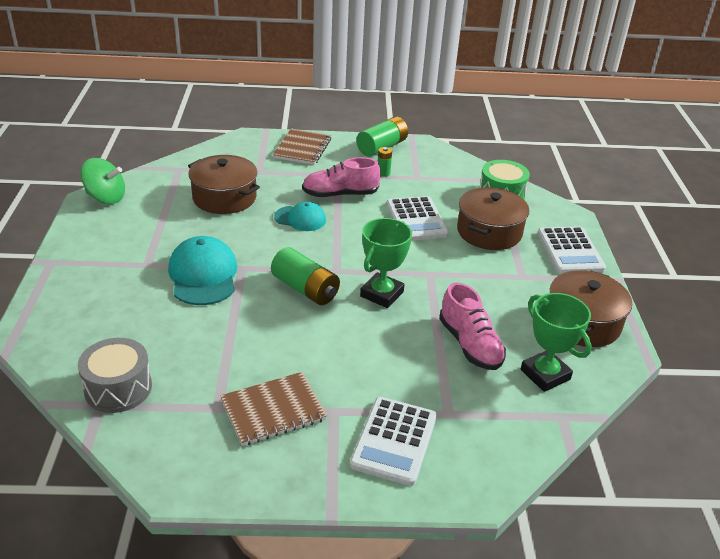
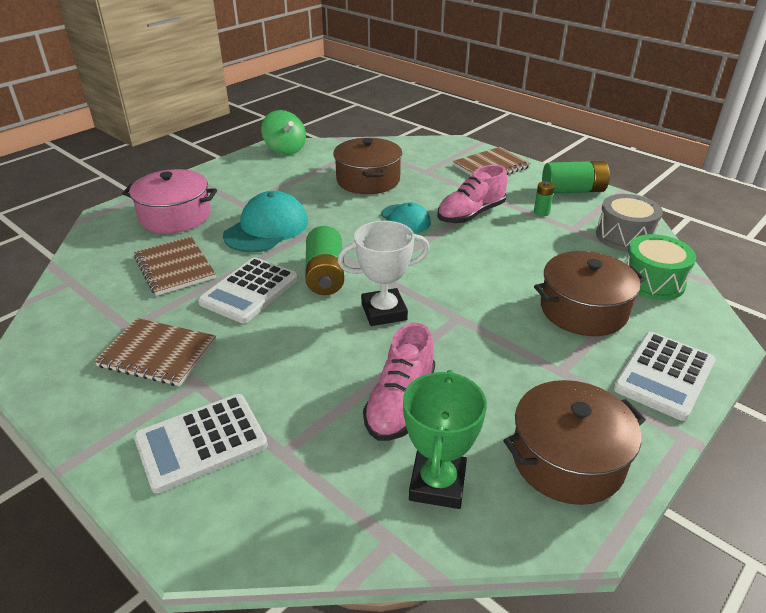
camera: 45 degrees right, 0 degrees up
(101, 303) = (175, 216): none -> pink pot
(118, 388) = (96, 277): grey drum -> grey drum (624, 236)
(177, 344) = (175, 267): none -> brown notebook
(340, 194) = (471, 214): pink shoe -> pink shoe turned 75 degrees counterclockwise
(381, 294) = (384, 312): green trophy -> white trophy
(416, 219) = (516, 264): white calculator -> white calculator (249, 291)

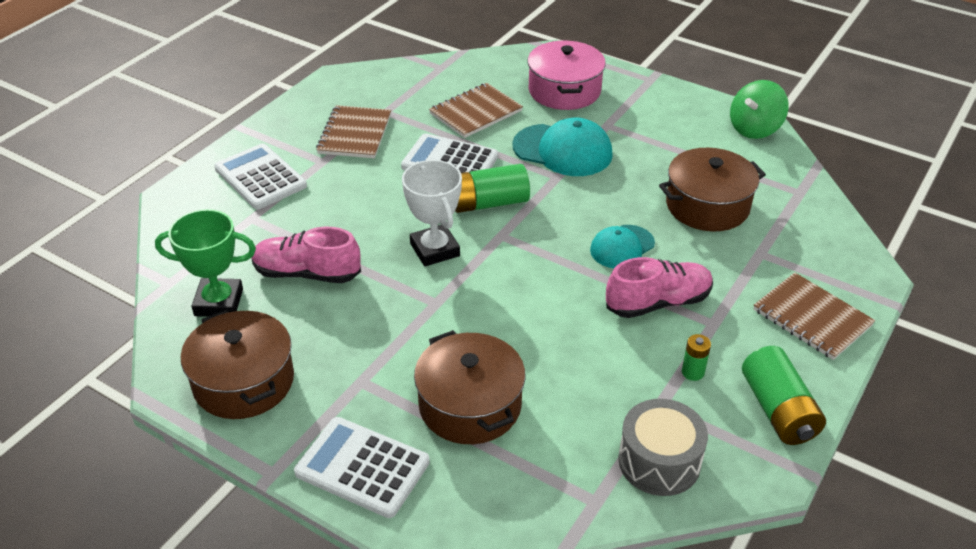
camera: 80 degrees right, 5 degrees up
(471, 214) = (658, 302): pink shoe -> pink shoe turned 120 degrees clockwise
(652, 281) = (549, 480): green drum -> none

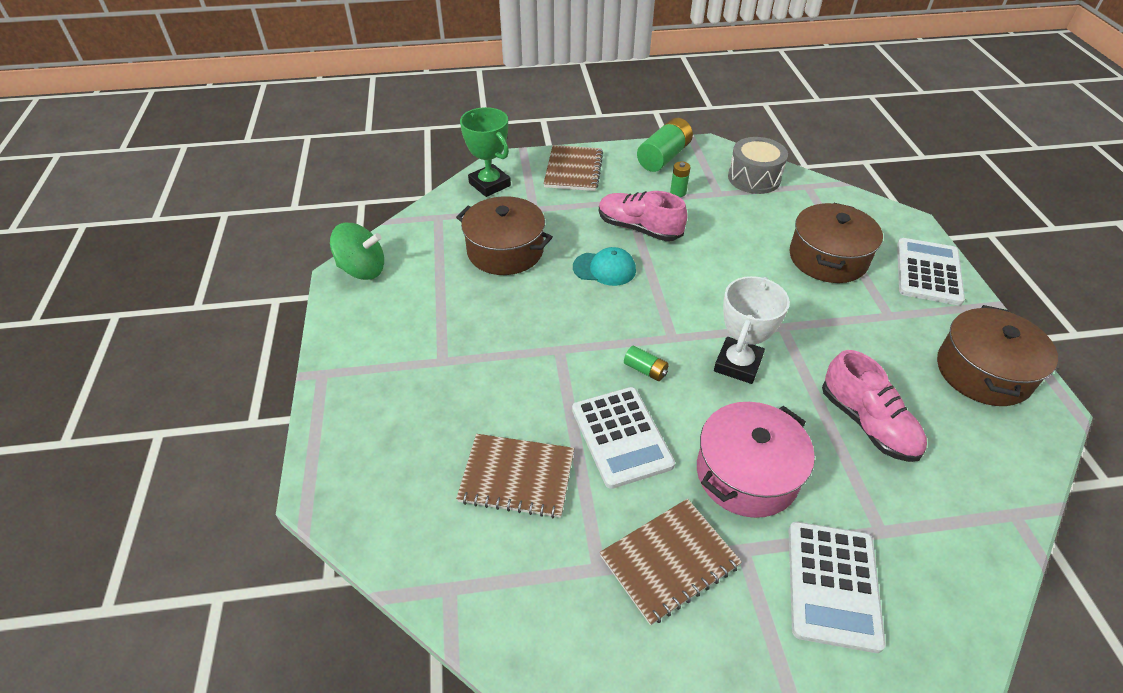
camera: 130 degrees left, 5 degrees up
(219, 302) = (971, 454): green trophy -> green trophy (489, 184)
(362, 467) = (928, 272): white calculator -> white calculator turned 150 degrees counterclockwise
(488, 203) = (645, 370): green battery -> green battery, size x0.50
(562, 150) = (516, 367): turquoise cap -> none
(564, 91) = (404, 428): pink pot -> pink pot (747, 473)

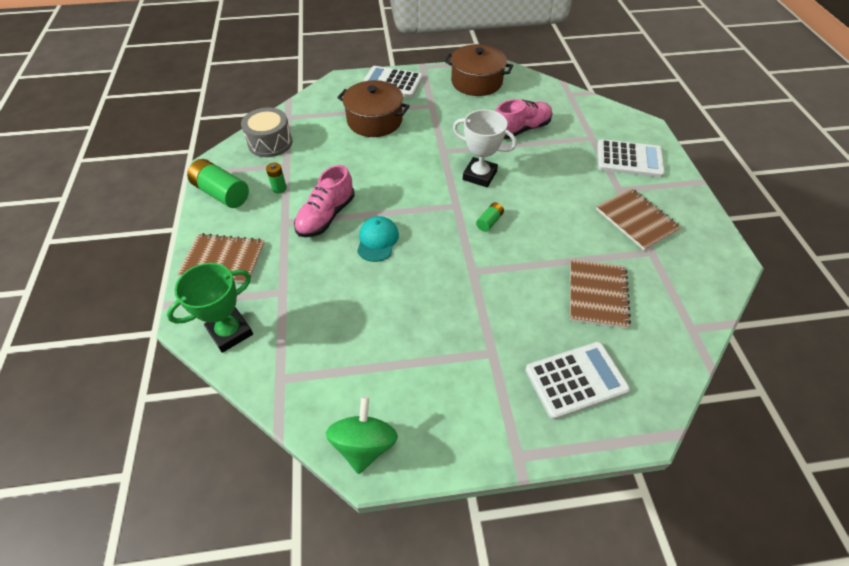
camera: 90 degrees left, 5 degrees up
(505, 251) = (346, 312): brown pot -> none
(621, 437) = (551, 237): white calculator -> white calculator (576, 380)
(747, 473) = (567, 182): pink pot -> none

